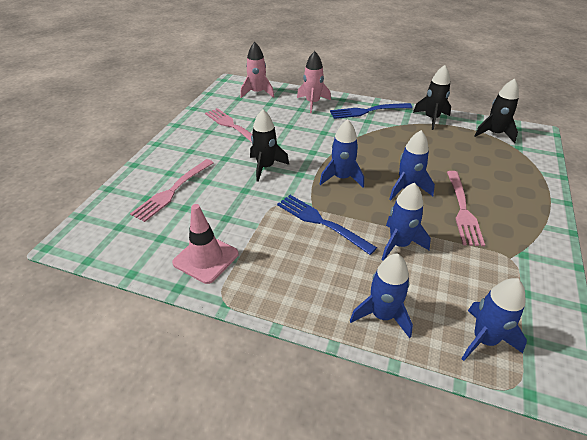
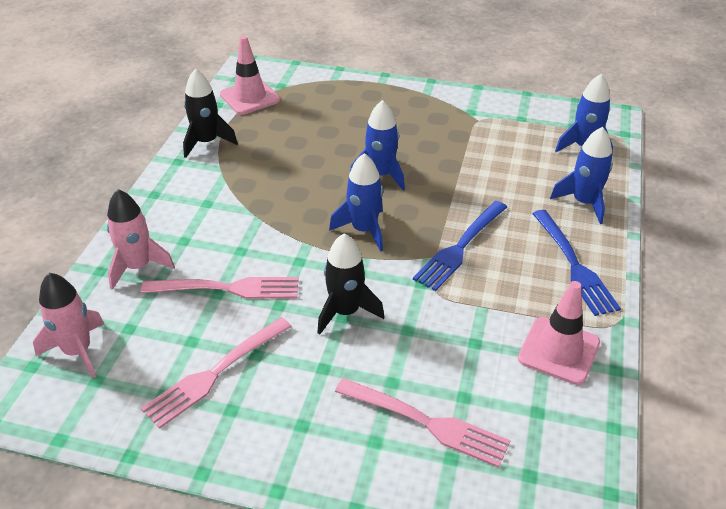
camera: 95 degrees left, 0 degrees up
(367, 111) = (176, 202): blue fork -> blue fork (574, 265)
(399, 244) = (481, 187): blue rocket -> none
(462, 210) = (412, 139): pink fork -> pink fork (228, 288)
(494, 134) = (250, 97): black rocket -> pink traffic cone

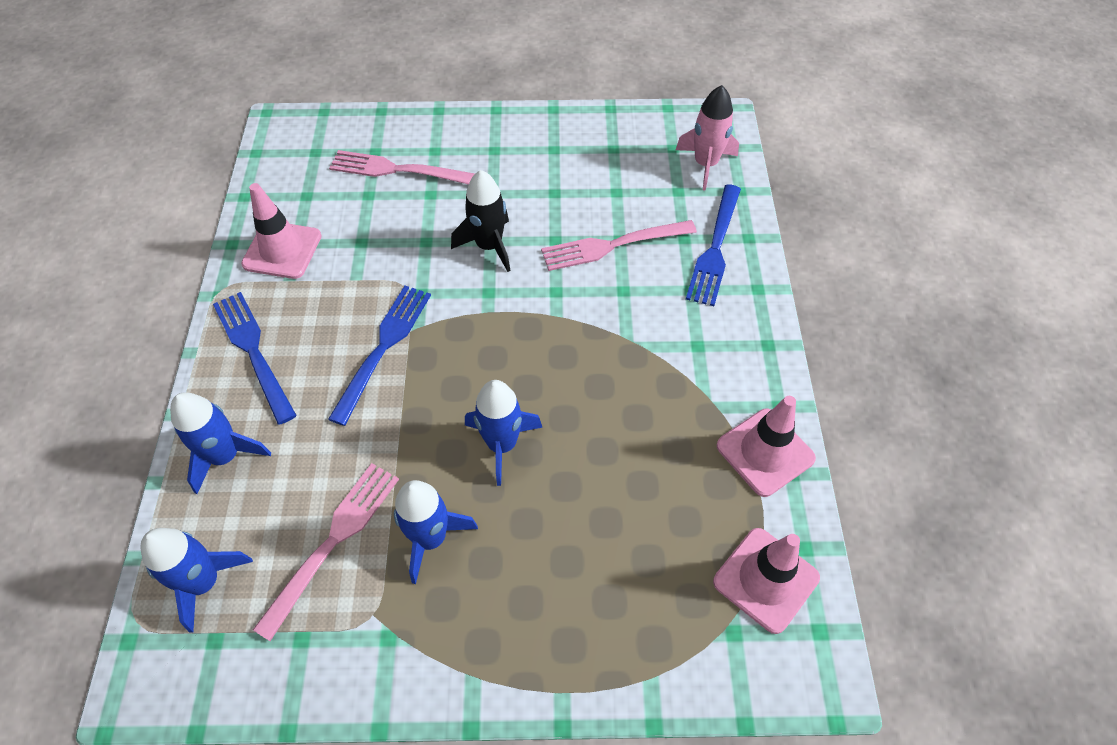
camera: 165 degrees right, 15 degrees up
(138, 267) = (715, 249): pink rocket -> blue fork
(207, 142) = (765, 452): black rocket -> pink traffic cone
(214, 374) = (581, 170): pink fork -> pink fork (334, 541)
(364, 230) = (498, 347): blue rocket -> blue rocket (430, 538)

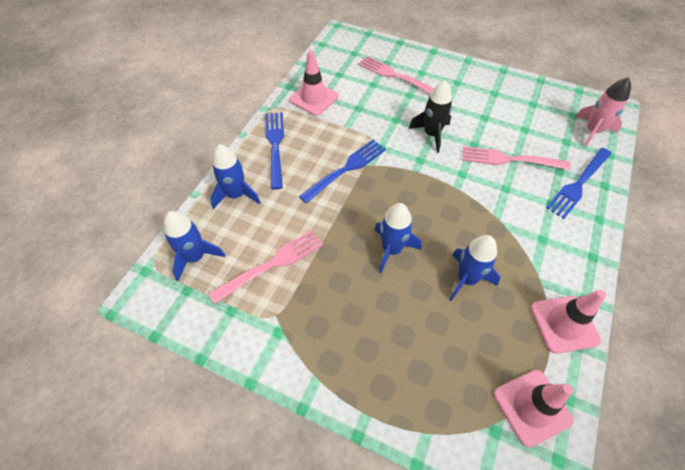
camera: 25 degrees right, 0 degrees up
(430, 538) = (327, 286): blue rocket -> blue rocket (466, 279)

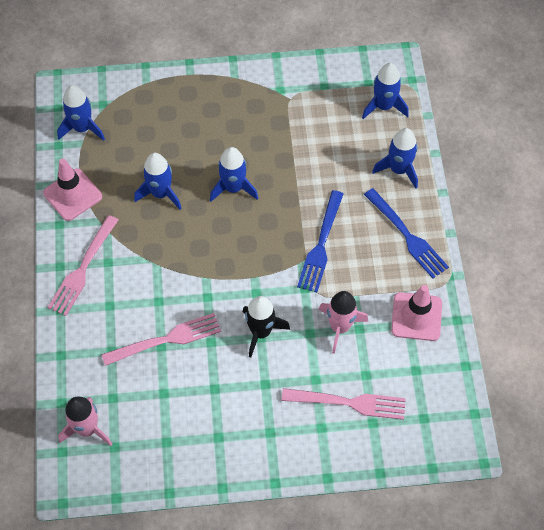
camera: 150 degrees right, 5 degrees up
(272, 264) = (320, 130): pink fork -> pink fork (82, 269)
(371, 114) = (340, 327): none -> pink rocket
(532, 407) = (82, 128): pink traffic cone -> blue rocket
(578, 184) = (88, 342): blue fork -> none

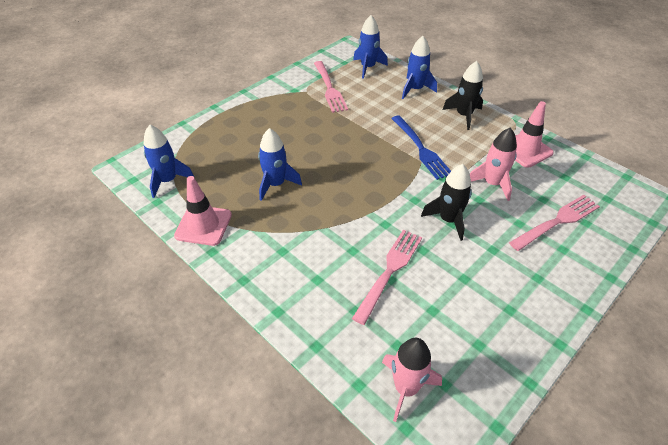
camera: 40 degrees left, 15 degrees down
(82, 269) = (266, 269): pink fork -> pink fork (329, 88)
(233, 188) = (325, 152): blue rocket -> none
(407, 236) = (464, 115): blue fork -> black rocket

